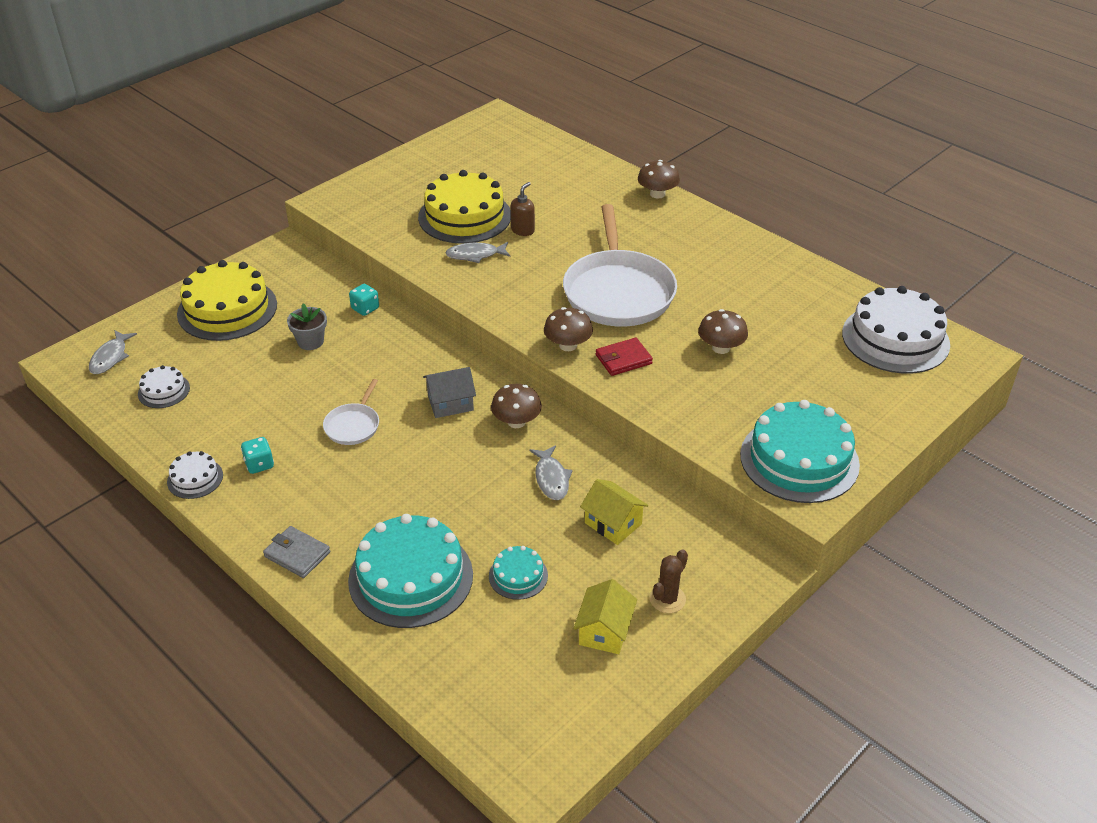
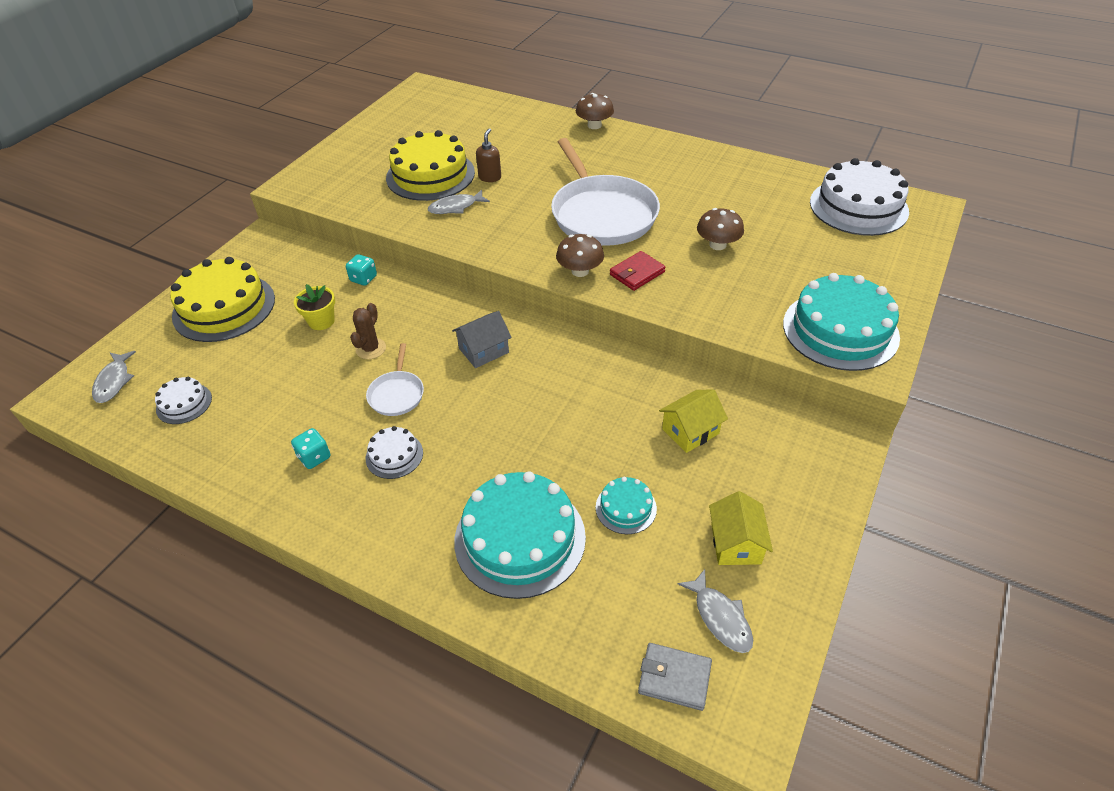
camera: 15 degrees left, 5 degrees up
(195, 478) = (250, 489): white cake -> white cake (394, 455)
(297, 554) = (391, 544): grey wallet -> grey wallet (674, 678)
(310, 342) = (321, 321): grey flower pot -> yellow flower pot
(516, 421) = (554, 354): brown mushroom -> none
(551, 478) = (612, 401): grey fish -> grey fish (720, 617)
(613, 523) = (690, 431): yellow house -> yellow house turned 60 degrees counterclockwise
(667, 599) = (777, 494): brown cactus -> brown cactus (371, 349)

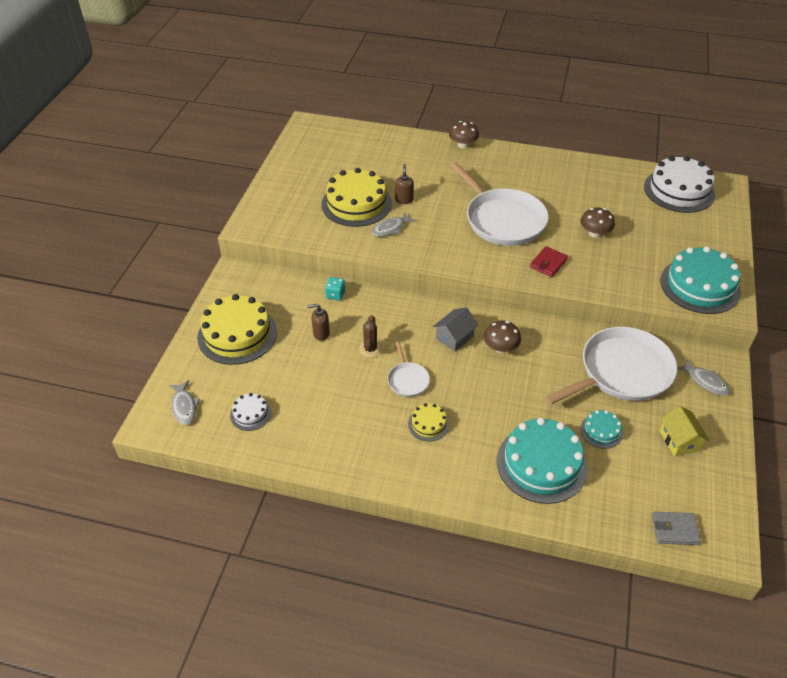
camera: 15 degrees left, 0 degrees up
(314, 457) = (372, 435): turquoise dice -> none
(321, 321) = (321, 333): yellow flower pot -> brown soap dispenser
(394, 455) = (428, 424): white cake -> yellow cake
(580, 271) = (507, 267): brown mushroom -> brown mushroom (500, 348)
(690, 431) = (622, 372): yellow house -> white pan
(720, 617) = (687, 488): grey fish -> grey fish (705, 381)

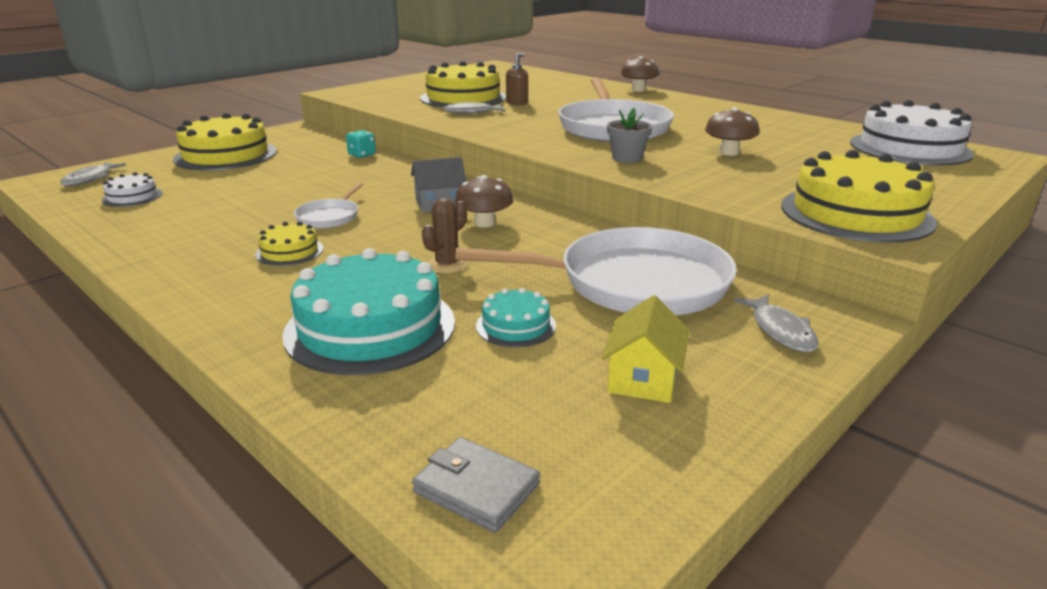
camera: 30 degrees right, 20 degrees down
(321, 333) = (301, 171): brown soap dispenser -> none
(370, 349) = (331, 190): brown cactus -> brown cactus (447, 265)
(548, 263) = (627, 158): red wallet -> grey flower pot
(700, 286) = (856, 213): turquoise cake -> yellow cake

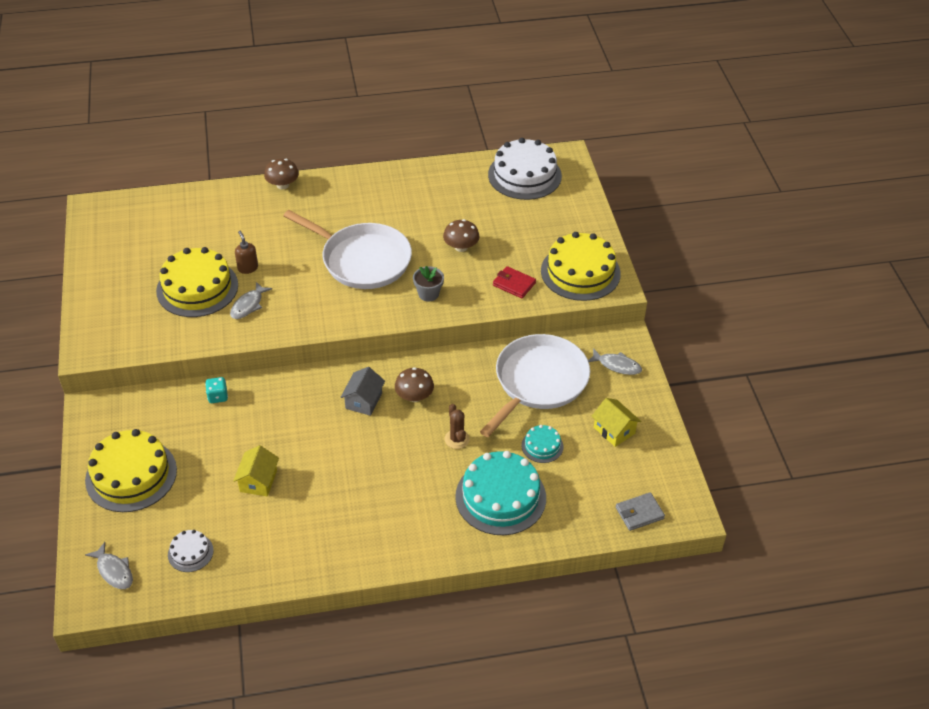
camera: 55 degrees left, 20 degrees up
(262, 195) = (258, 481): none -> yellow house
(289, 251) = (377, 497): yellow cake -> none
(329, 217) = (336, 461): white pan -> none
(738, 187) = (514, 284): none -> red wallet

